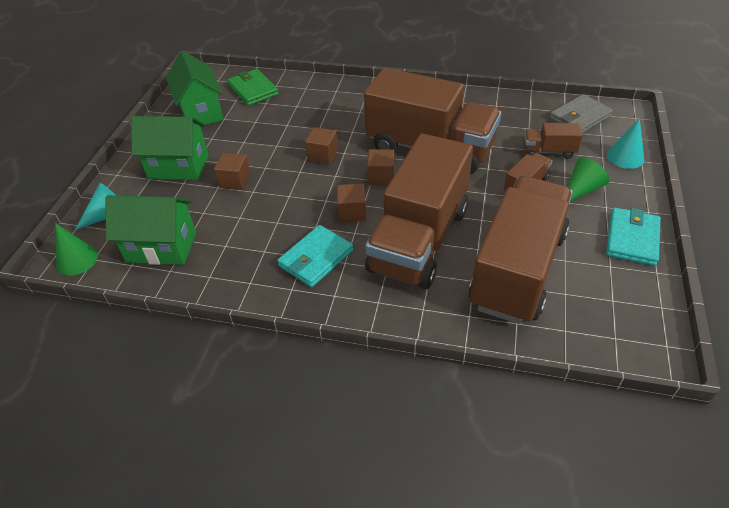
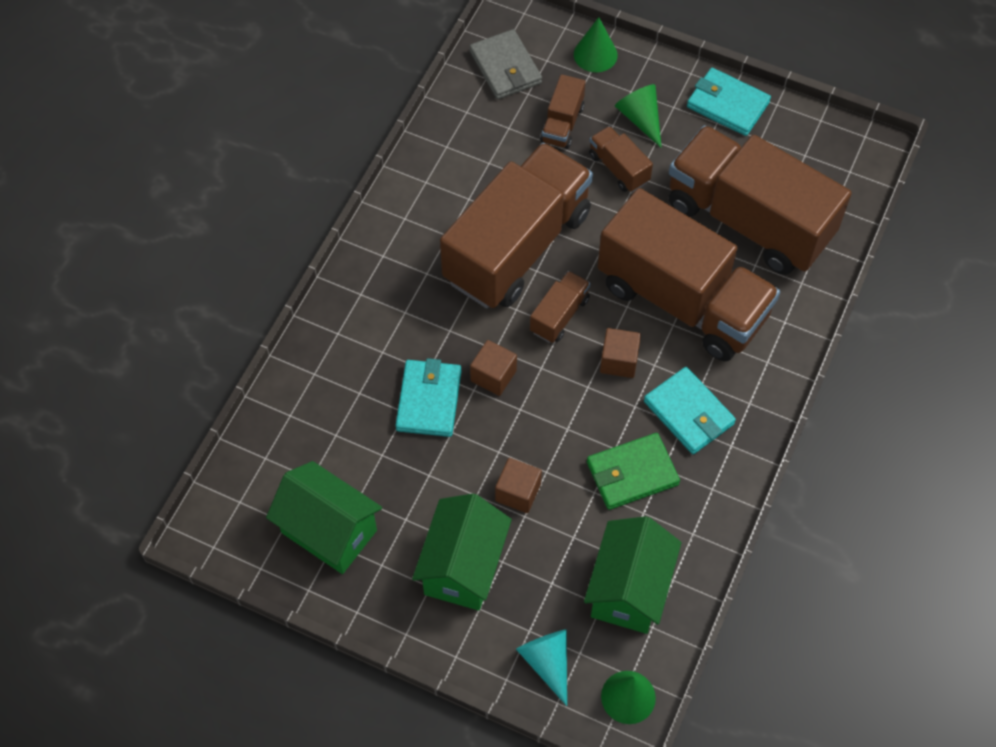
camera: 80 degrees left, 15 degrees up
(201, 112) = (329, 531): green house -> green house turned 45 degrees clockwise
(253, 90) = (292, 449): green wallet -> green wallet (632, 473)
(297, 132) = (428, 400): none -> turquoise wallet
(381, 177) = (559, 315): brown cube -> brown truck
(625, 157) = (595, 54): turquoise cone -> green cone

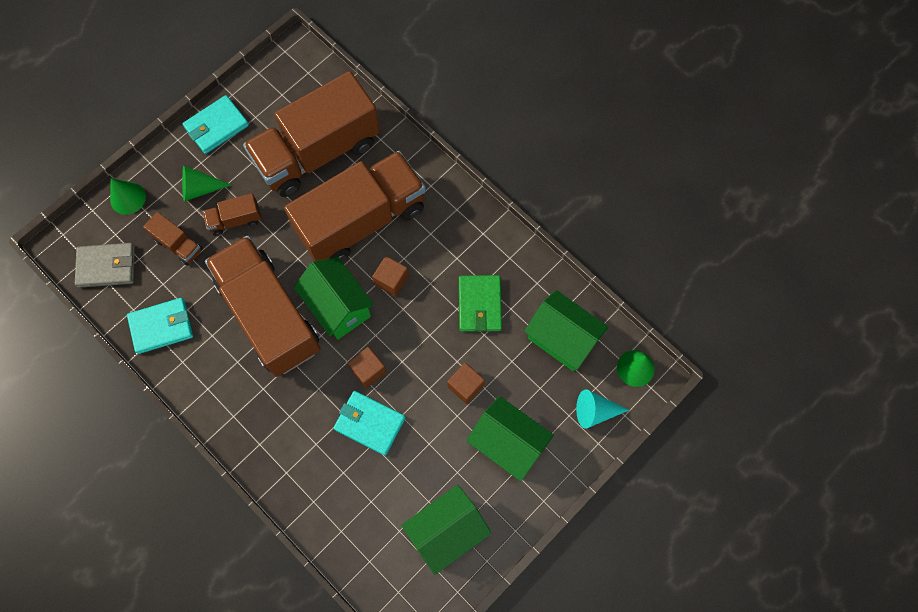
camera: 70 degrees left, 10 degrees up
(559, 315) = (338, 307): brown truck -> green house
(689, 413) = (449, 250): turquoise wallet -> turquoise wallet (161, 326)

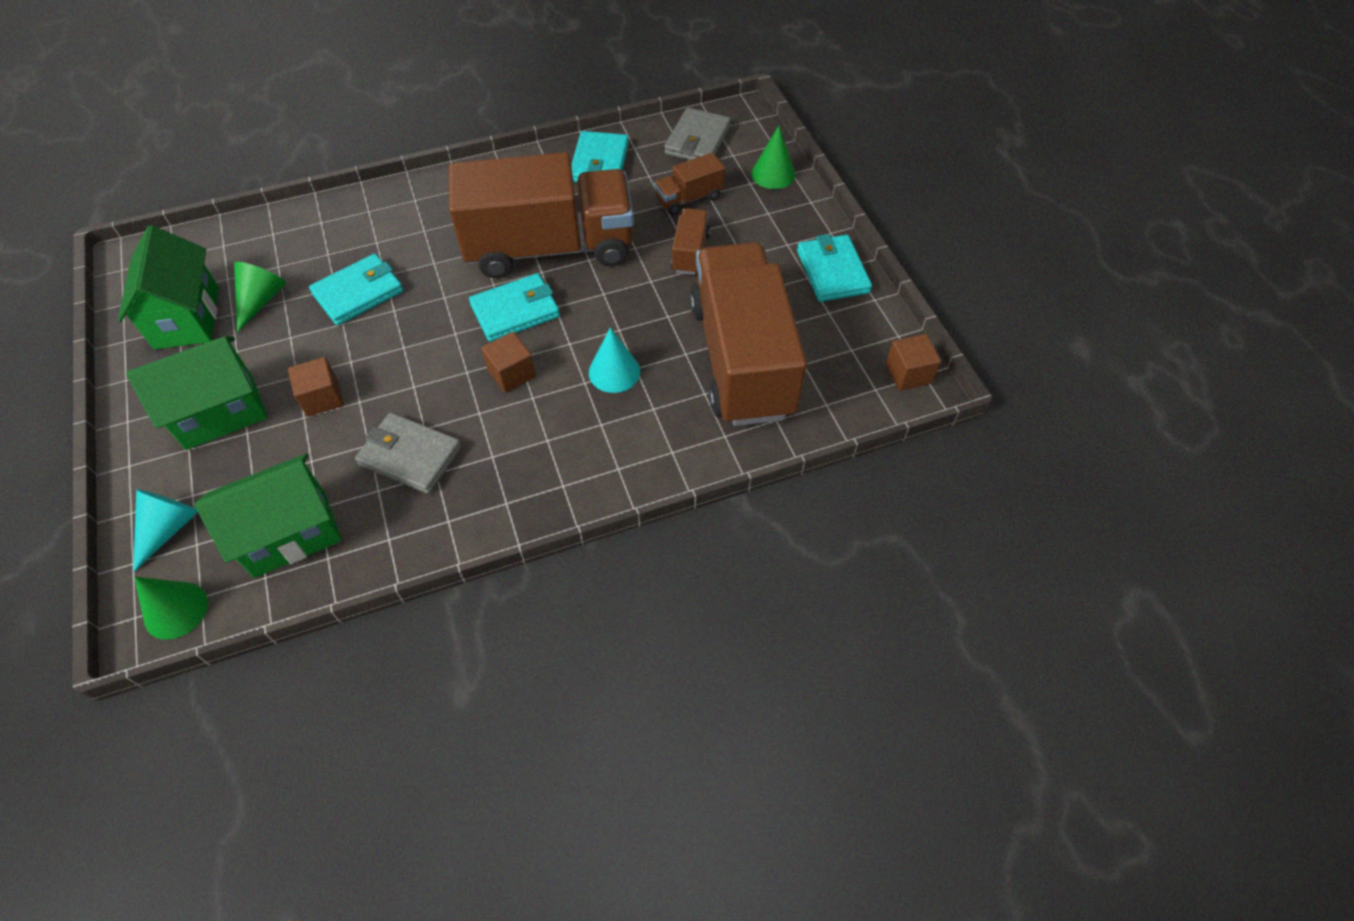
camera: 115 degrees right, 15 degrees down
(200, 189) = (751, 234): green cone -> green cone (261, 301)
(338, 307) = (515, 311): green house -> turquoise wallet
(361, 220) = (614, 372): brown truck -> turquoise cone
(368, 370) = (418, 312): brown cube -> brown cube (908, 373)
(480, 304) = (410, 456): green wallet -> grey wallet

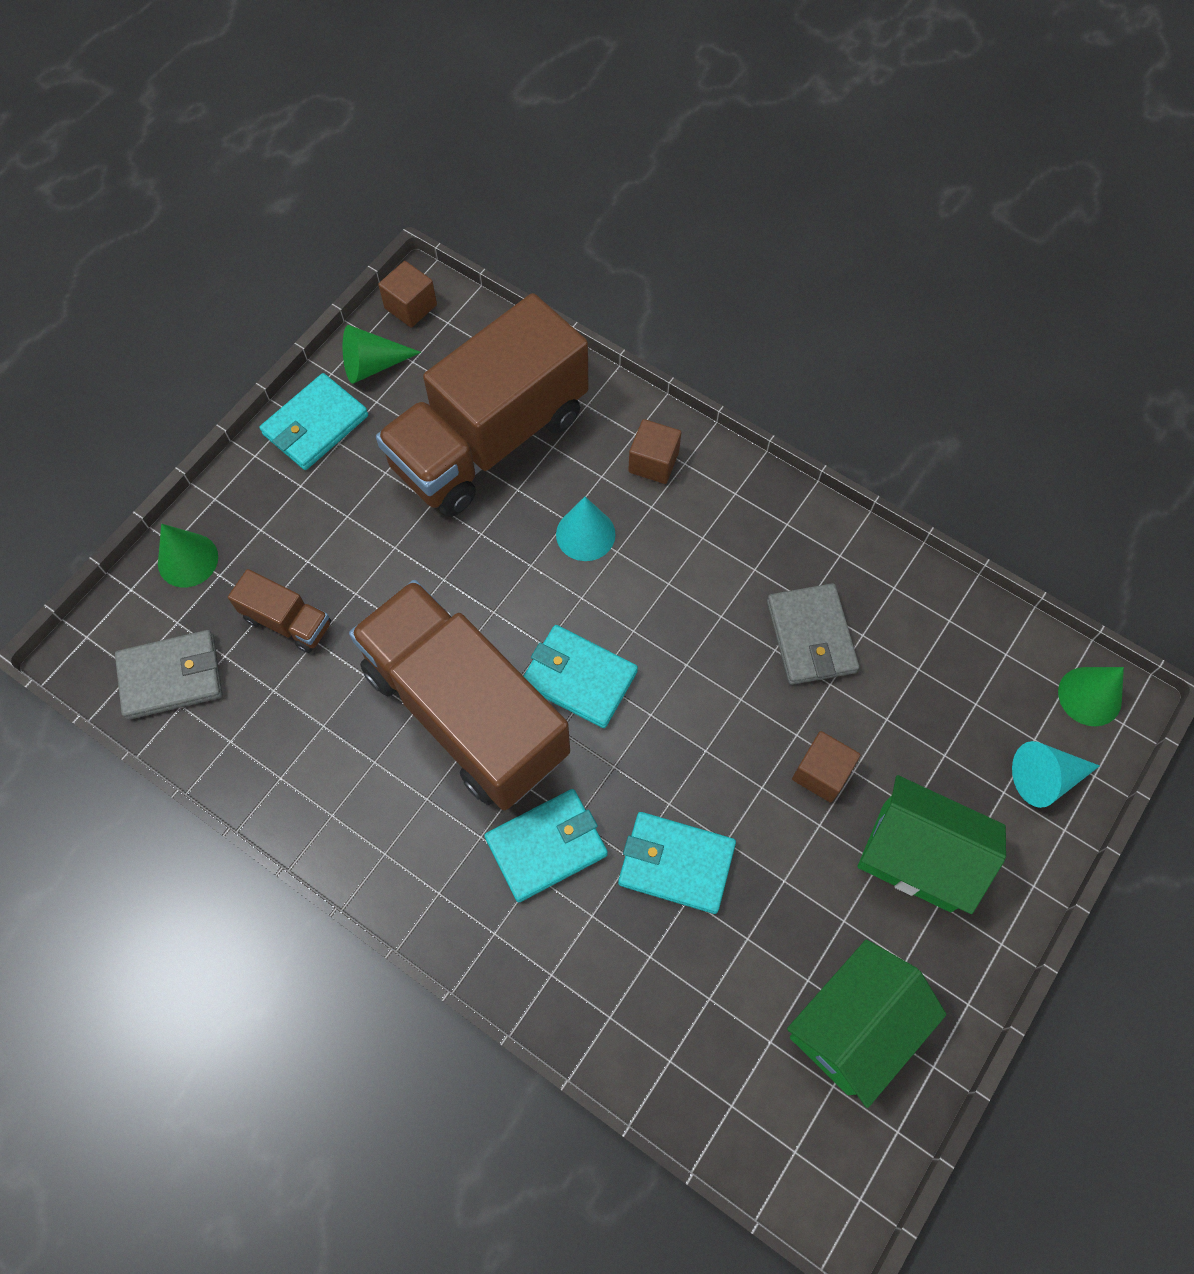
camera: 125 degrees left, 10 degrees up
(261, 301) = (767, 964): green cone -> green cone (373, 365)
(290, 533) = (958, 669): green house -> none
(511, 373) = (657, 621): brown cube -> brown cube (653, 462)
(599, 162) = (284, 761): turquoise wallet -> turquoise wallet (546, 846)
(690, 253) = (376, 567): brown truck -> none

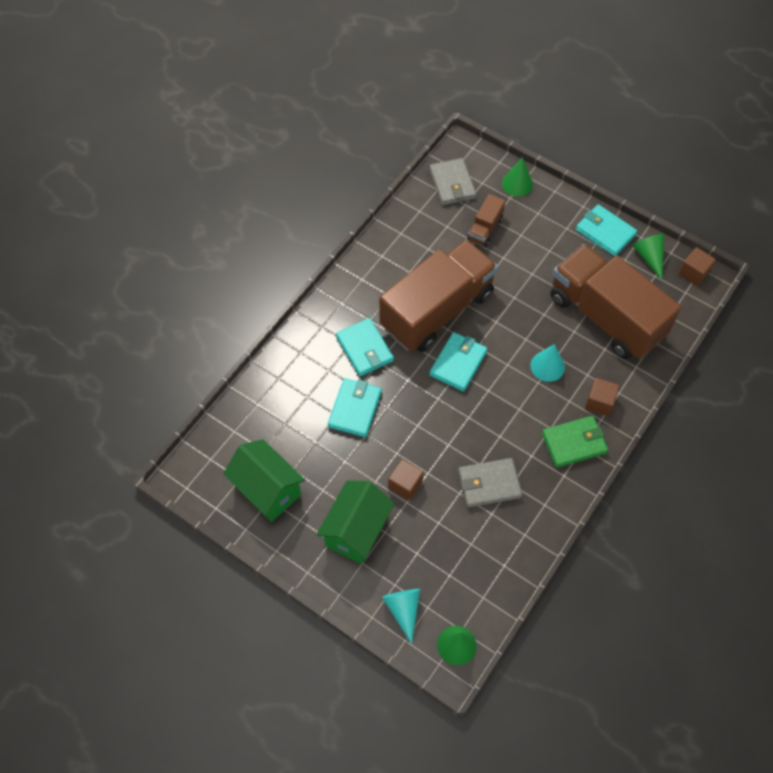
camera: 90 degrees right, 5 degrees down
(728, 505) = (574, 443): none -> green wallet

